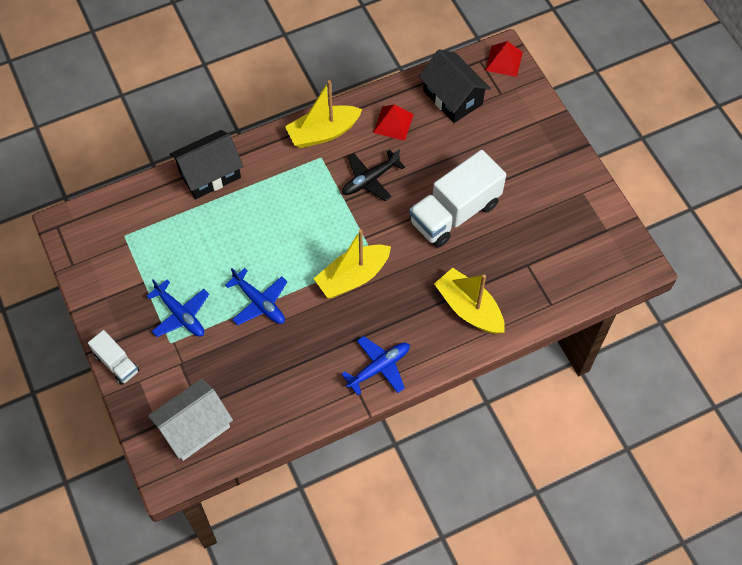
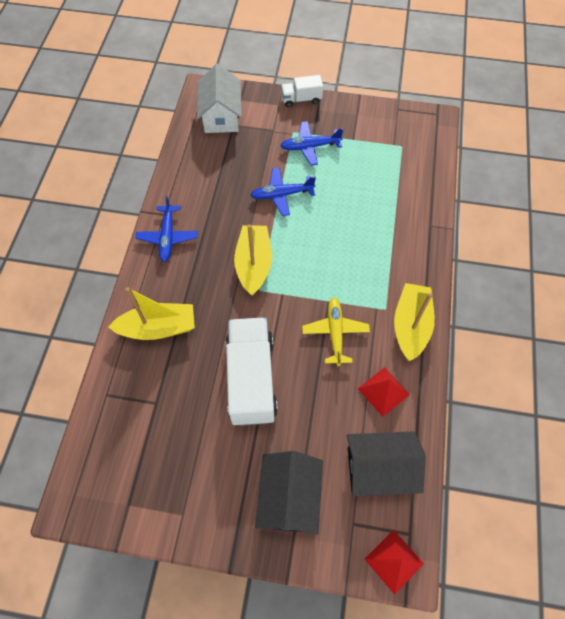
camera: 125 degrees right, 0 degrees up
(209, 174) = (422, 222): black house -> black house (289, 497)
(370, 179) = (335, 333): black plane -> yellow plane

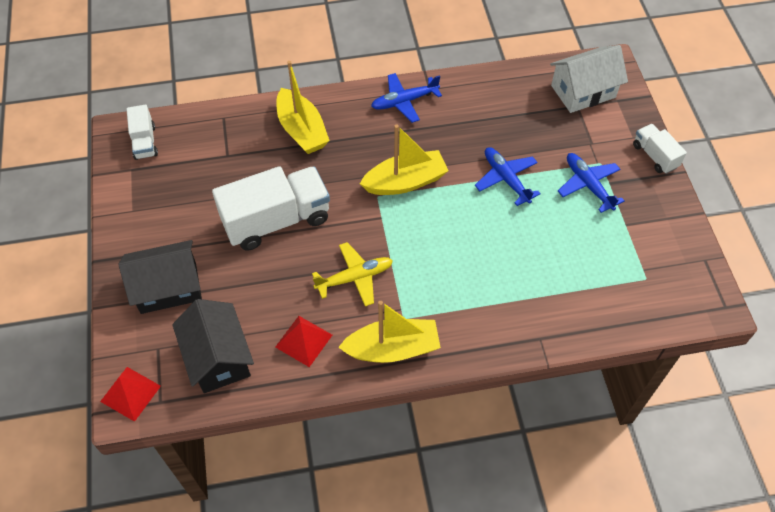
camera: 70 degrees right, 5 degrees down
(98, 482) = (145, 142): none -> white truck

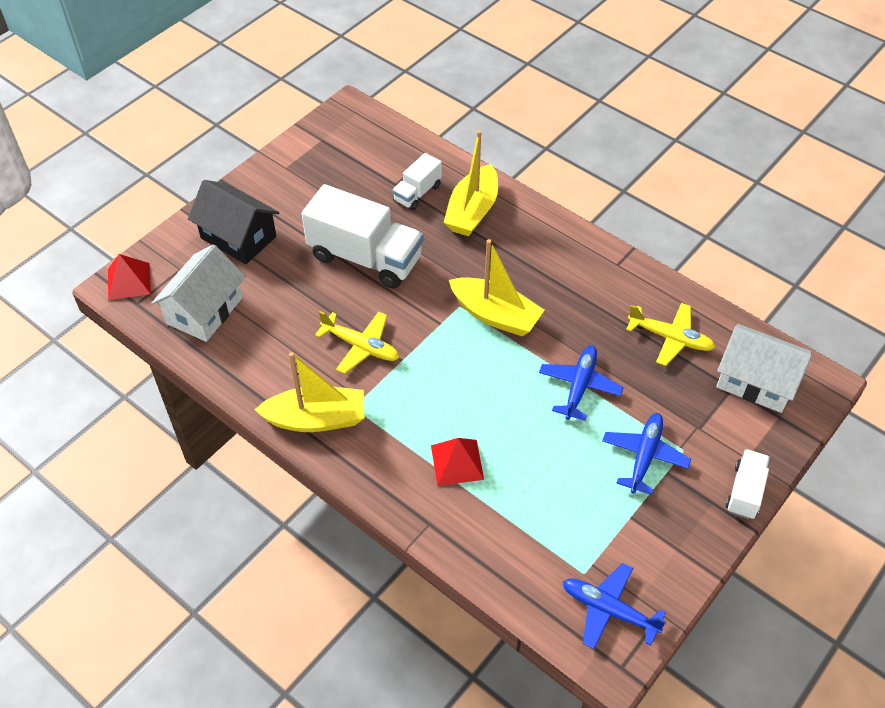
camera: 50 degrees right, 5 degrees down
(145, 142) = (355, 129): white truck -> white truck (417, 193)
(218, 357) = (204, 310): black house -> white house
(303, 340) = (269, 353): red pyramid -> red pyramid (457, 462)
(392, 349) = (316, 419): yellow boat -> yellow boat turned 45 degrees counterclockwise
(404, 101) = (582, 256): blue plane -> blue plane (609, 610)
(513, 107) = (670, 338): none -> yellow plane

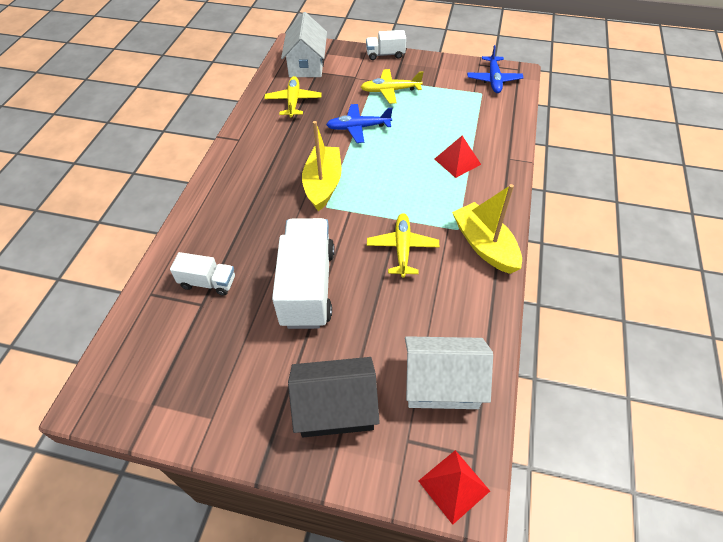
camera: 115 degrees left, 0 degrees up
(238, 237) = (336, 408): black house -> black house turned 75 degrees clockwise
(472, 211) = (216, 235): yellow boat -> none
(644, 456) = (390, 91): blue plane -> yellow plane

